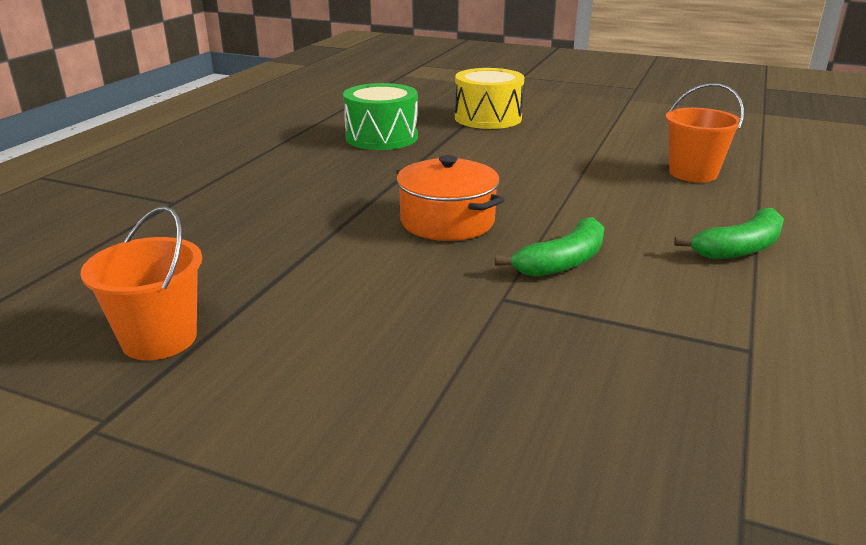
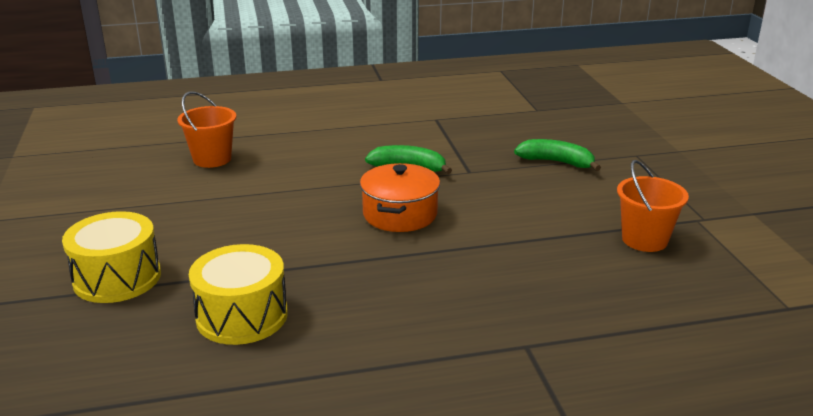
camera: 125 degrees left, 0 degrees up
(381, 137) = (242, 316): green drum -> yellow drum
(740, 248) = (331, 132): green banana -> green banana (556, 162)

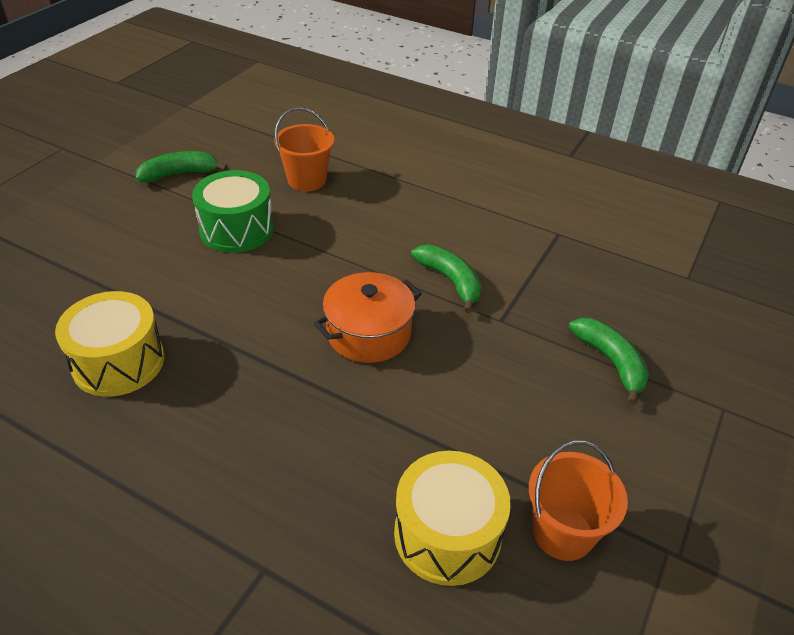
camera: 40 degrees right, 15 degrees up
(89, 197) = (179, 174): none -> green banana
(117, 278) = (98, 267): yellow drum -> yellow drum (447, 534)
(203, 207) = (237, 229): none -> green drum

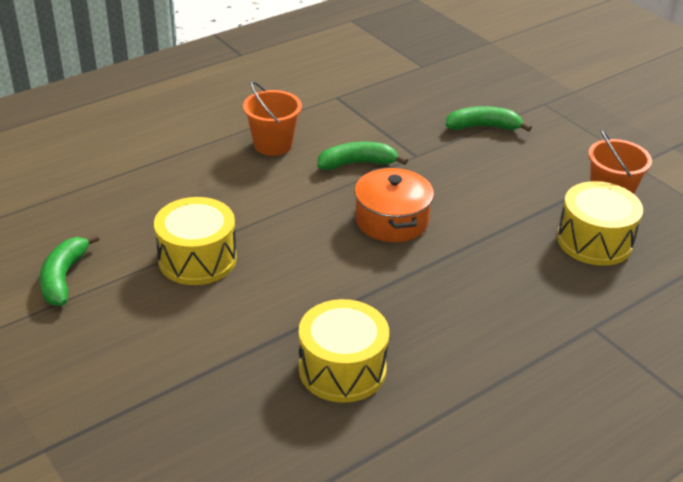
camera: 65 degrees left, 5 degrees down
(237, 229) = (197, 259): green drum -> yellow drum
(307, 180) = (152, 198): orange bucket -> orange bucket (273, 145)

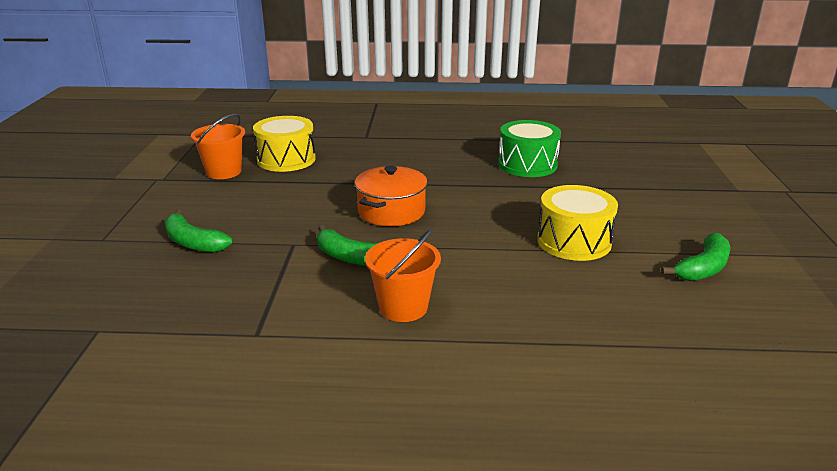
camera: 140 degrees left, 10 degrees down
(342, 369) = (527, 165): yellow drum -> green drum

